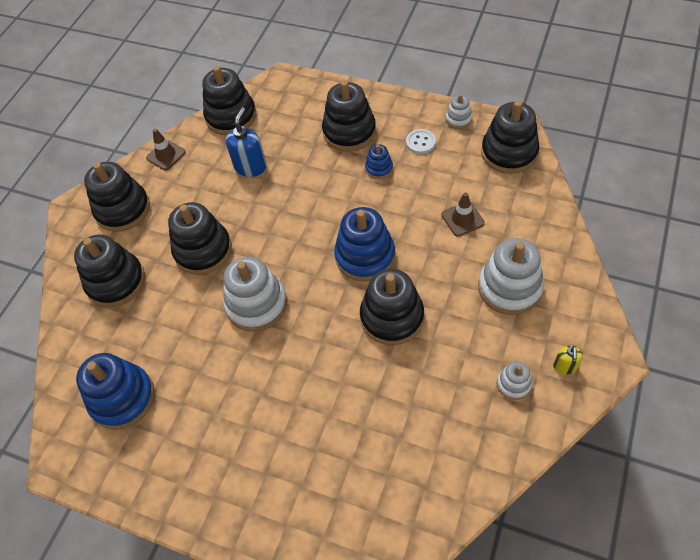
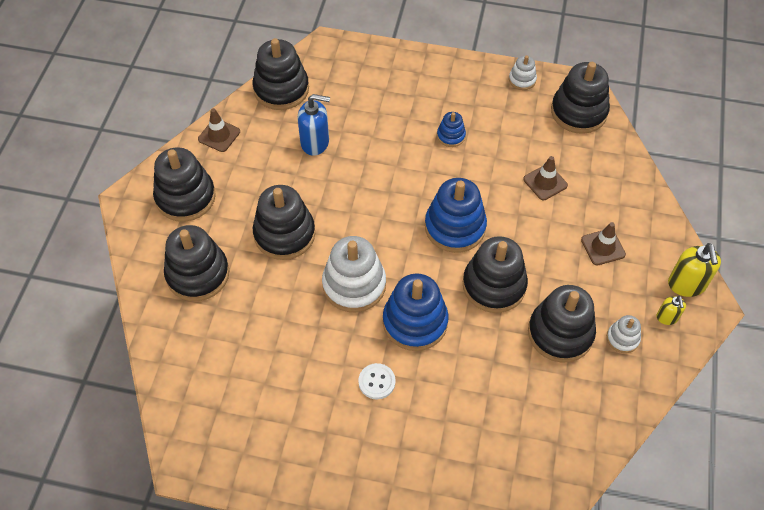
camera: 15 degrees left, 0 degrees up
(122, 398) = (235, 391): blue stacking toy -> blue stacking toy (415, 322)
(250, 167) = (315, 142): blue soap dispenser -> blue soap dispenser turned 90 degrees clockwise
(349, 132) = (412, 99): black stacking toy -> black stacking toy (560, 333)
(420, 142) = (488, 106): white button -> white button (376, 382)
(509, 288) = (603, 247): white stacking toy -> brown traffic cone
(591, 334) = (686, 284): none -> yellow soap dispenser

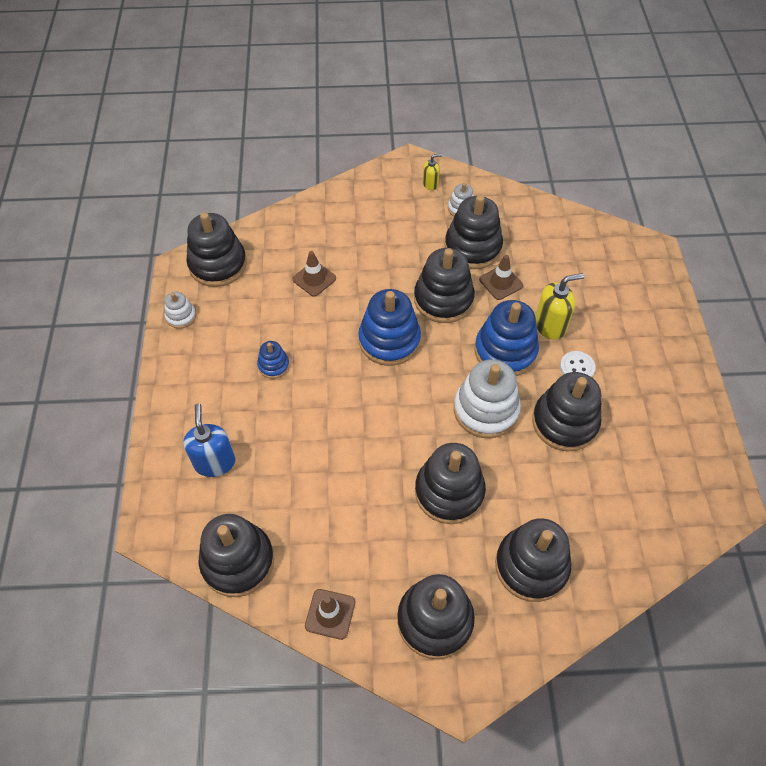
camera: 105 degrees left, 0 degrees up
(315, 142) = (314, 497): blue soap dispenser -> blue soap dispenser (214, 462)
(319, 347) = (564, 422): none -> black stacking toy
(603, 247) = (375, 230): brown traffic cone -> brown traffic cone (501, 282)
(686, 284) = (394, 175): yellow soap dispenser -> yellow soap dispenser (550, 325)

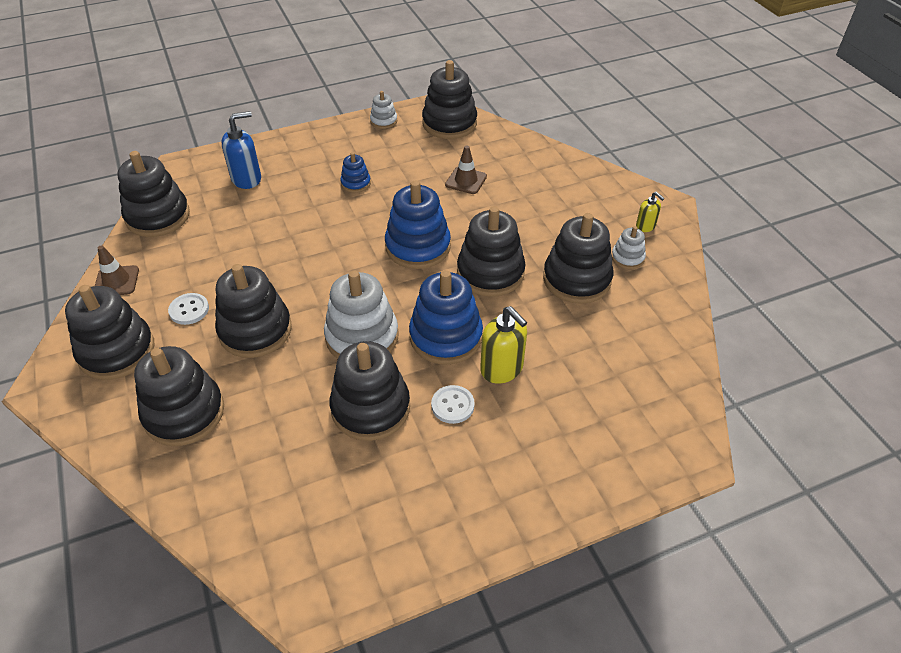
camera: 70 degrees right, 10 degrees down
(401, 546) = (189, 310): none -> white button
(501, 282) = (540, 313): brown traffic cone -> none

